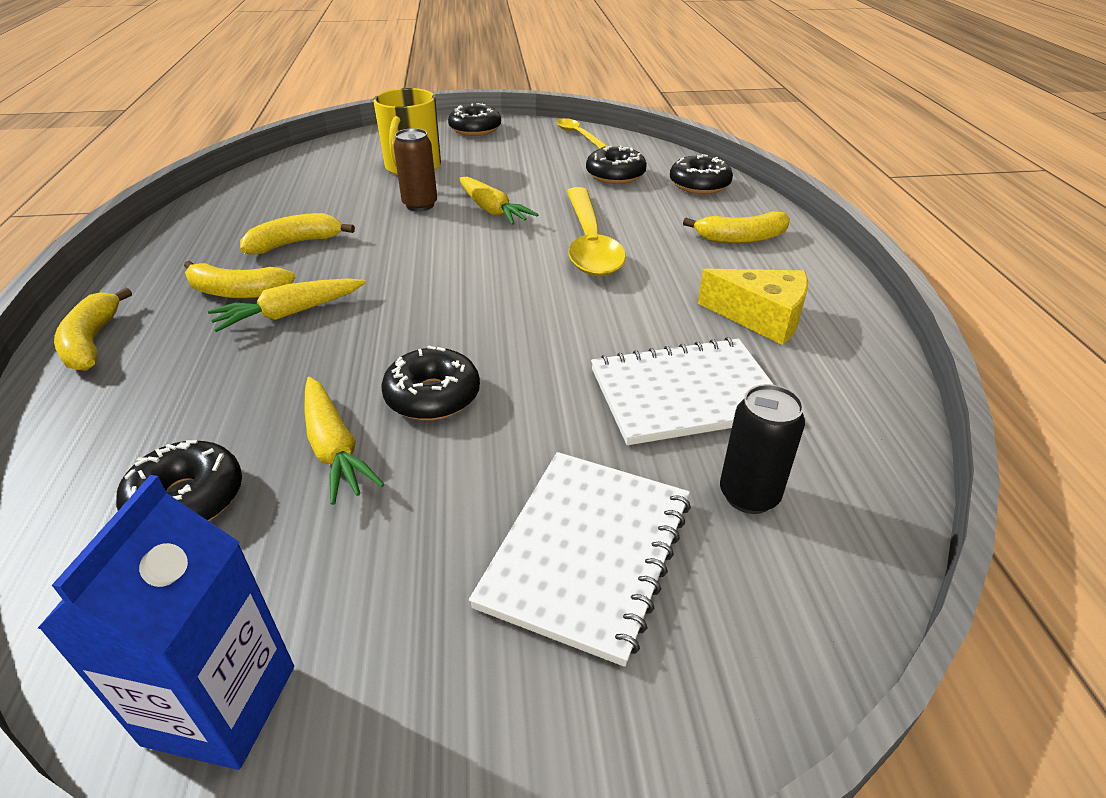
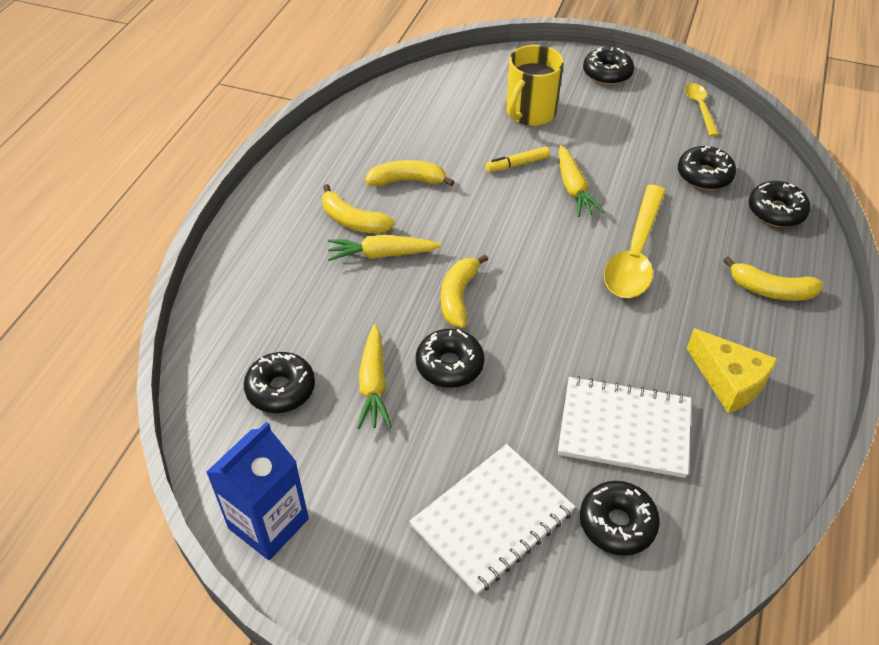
camera: 25 degrees right, 10 degrees up
(92, 342) = (252, 238): yellow banana -> yellow banana (458, 297)
(420, 205) = (517, 164): brown can -> yellow marker
(749, 495) = (617, 523): black can -> black donut

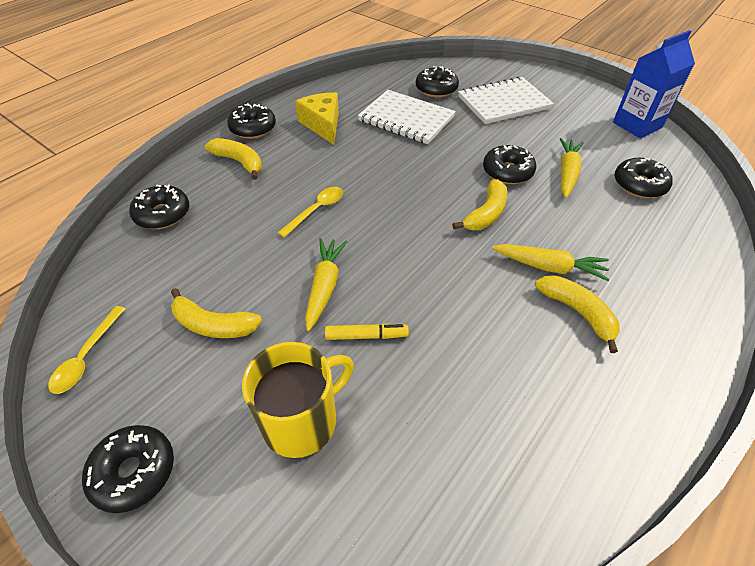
camera: 160 degrees left, 0 degrees up
(407, 181) = (507, 349): yellow banana -> yellow banana (213, 325)
(635, 254) = (316, 210): yellow spoon -> yellow spoon, size x0.53
(704, 175) = (183, 265): black donut -> black donut (253, 128)

